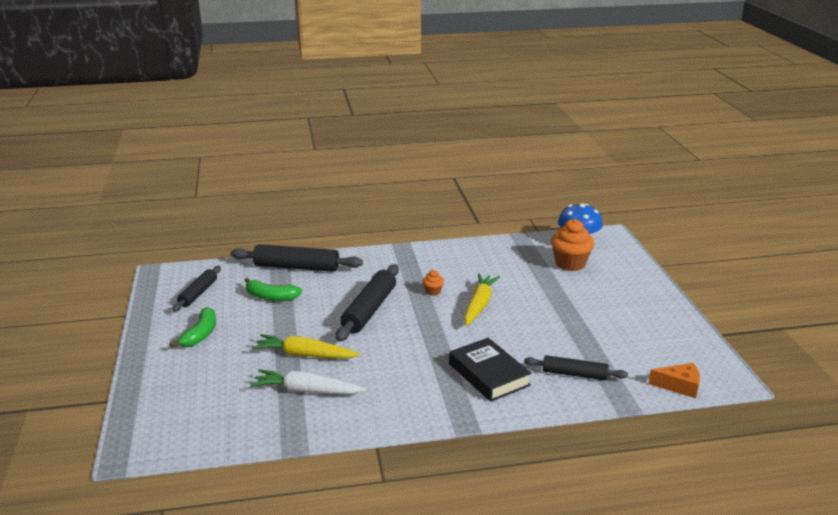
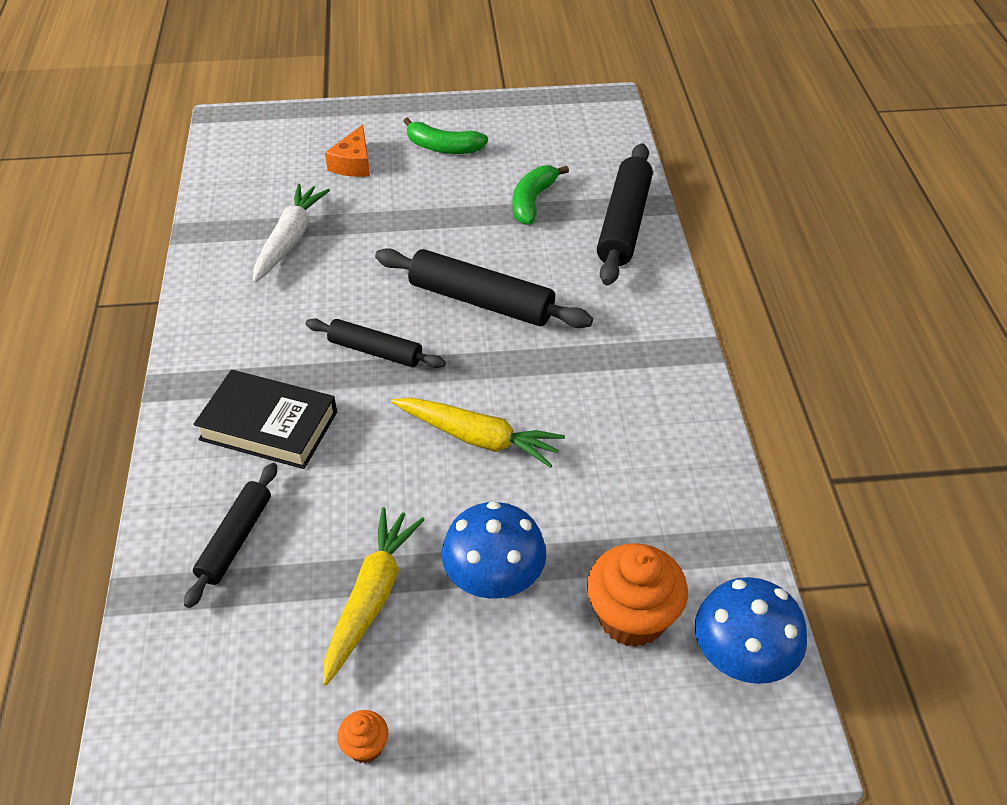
camera: 95 degrees right, 20 degrees up
(198, 293) = (549, 137): black rolling pin -> black rolling pin (375, 351)
(304, 355) = (373, 236): yellow carrot -> yellow carrot (371, 597)
(433, 291) = (531, 380): orange cupcake -> orange cupcake (365, 746)
(488, 375) = (269, 425): black book -> black book turned 45 degrees clockwise
(565, 296) = (494, 580): none -> blue mushroom
(679, 386) = (149, 698): orange cheese -> orange cheese (353, 163)

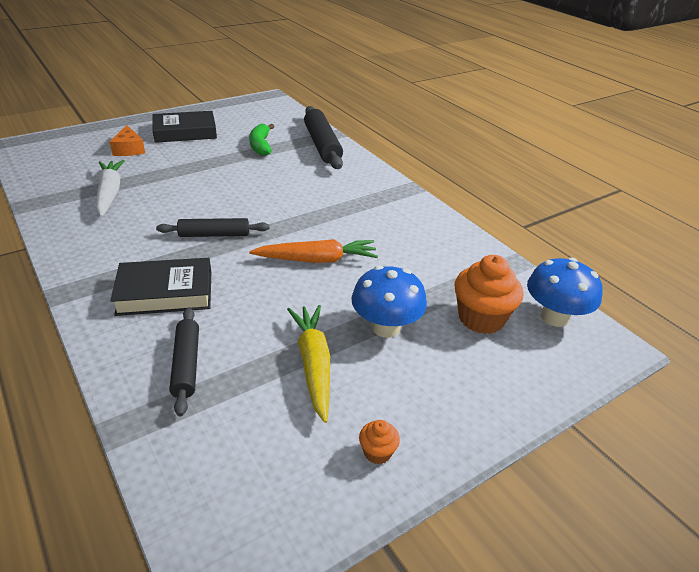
camera: 30 degrees left, 10 degrees down
(443, 147) = (185, 132): green banana -> black book
(478, 438) = (317, 260): yellow carrot -> orange carrot
(480, 301) = (265, 195): black rolling pin -> none

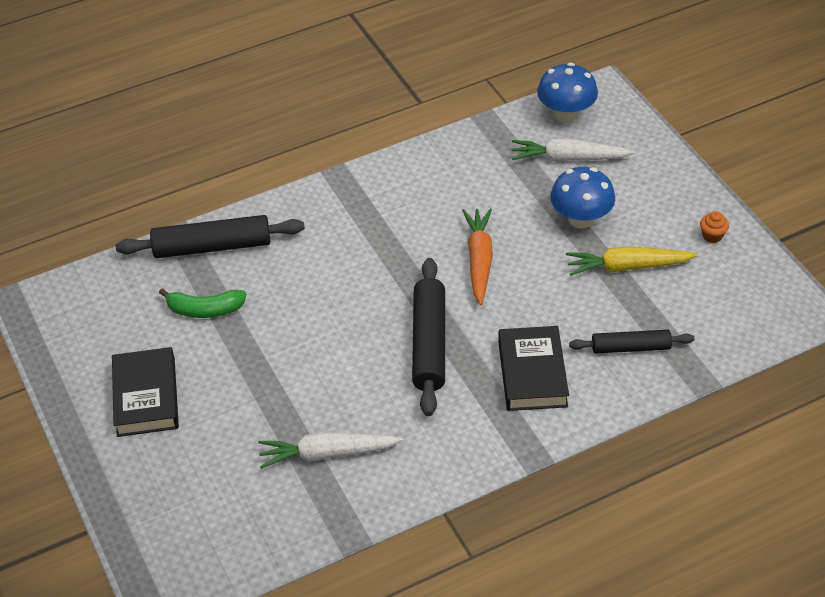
camera: 80 degrees left, 10 degrees up
(129, 149) = (197, 455): orange cheese -> none
(214, 234) = (429, 343): black rolling pin -> black rolling pin, size x1.61
(481, 318) = (568, 158): orange cupcake -> white carrot

